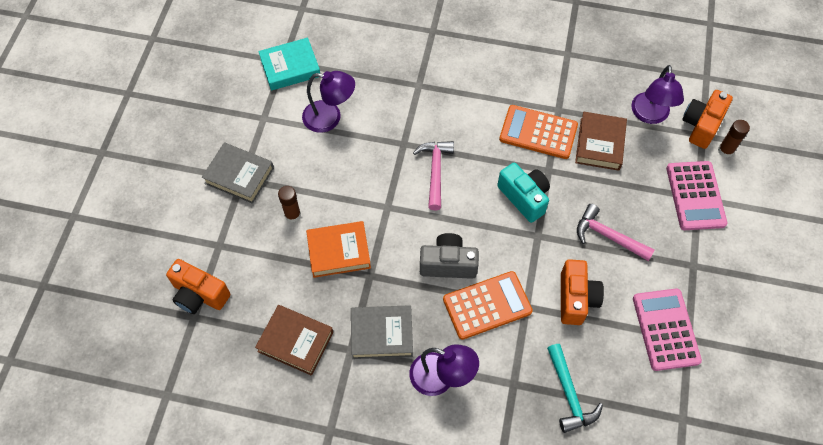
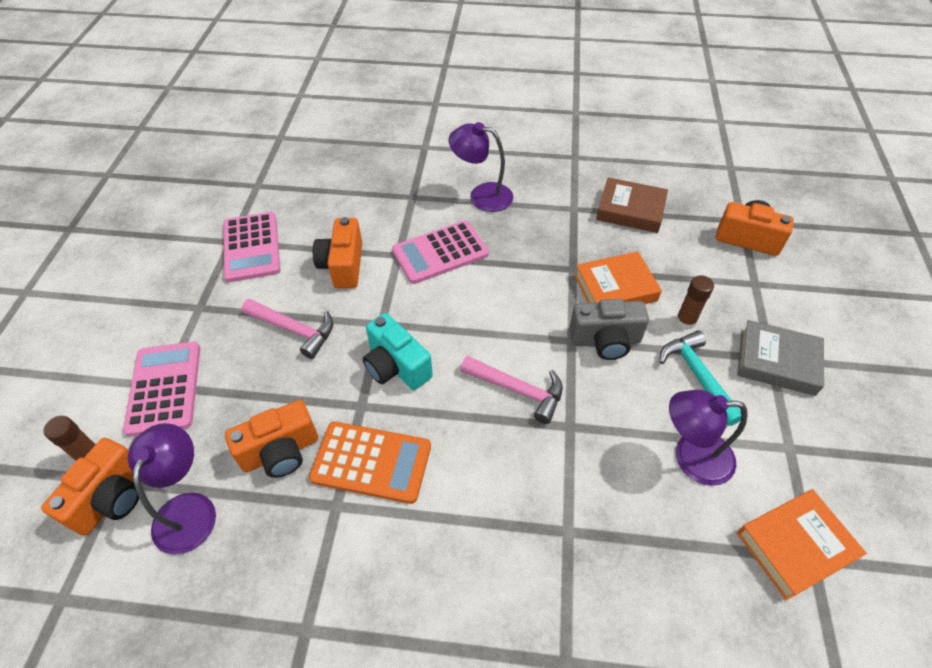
camera: 175 degrees right, 10 degrees down
(290, 67) = (795, 546): turquoise book -> orange book
(382, 334) = (546, 222): grey book -> none
(435, 171) = (518, 390): pink hammer -> pink hammer turned 60 degrees counterclockwise
(448, 264) = (487, 286): grey camera -> grey camera (605, 340)
(487, 305) = (440, 252): orange calculator -> pink calculator
(569, 394) = (360, 193): turquoise hammer -> turquoise hammer (697, 375)
(599, 144) = (280, 452): brown book -> orange camera

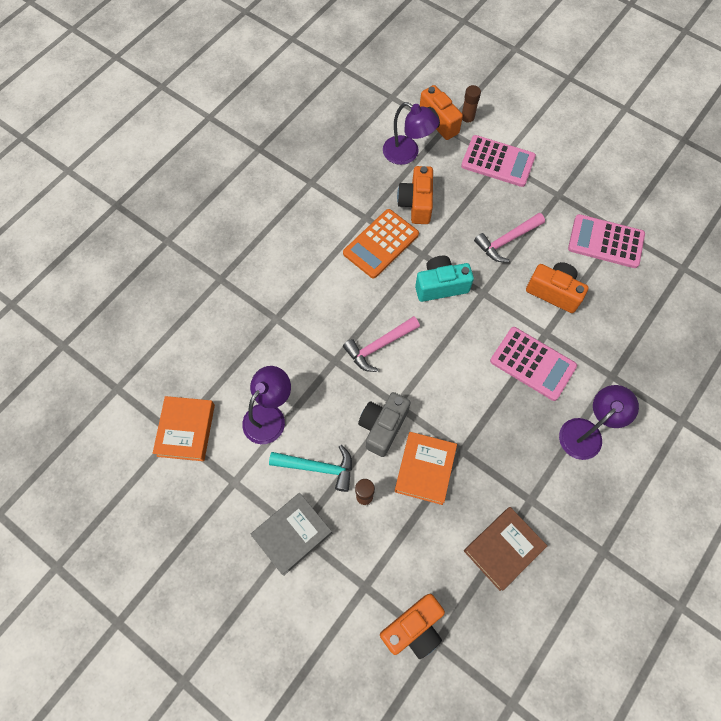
camera: 120 degrees right, 15 degrees up
(440, 252) = (532, 364): pink calculator -> pink calculator turned 120 degrees clockwise

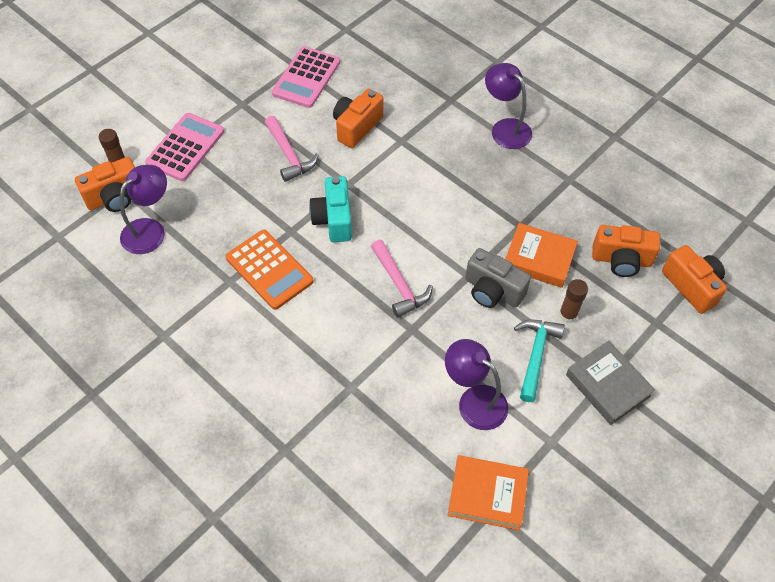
camera: 85 degrees left, 10 degrees down
(416, 203) = (222, 229): orange camera -> orange camera (621, 260)
(503, 549) = (615, 207): brown book -> none
(532, 364) = (433, 156): pink calculator -> none

